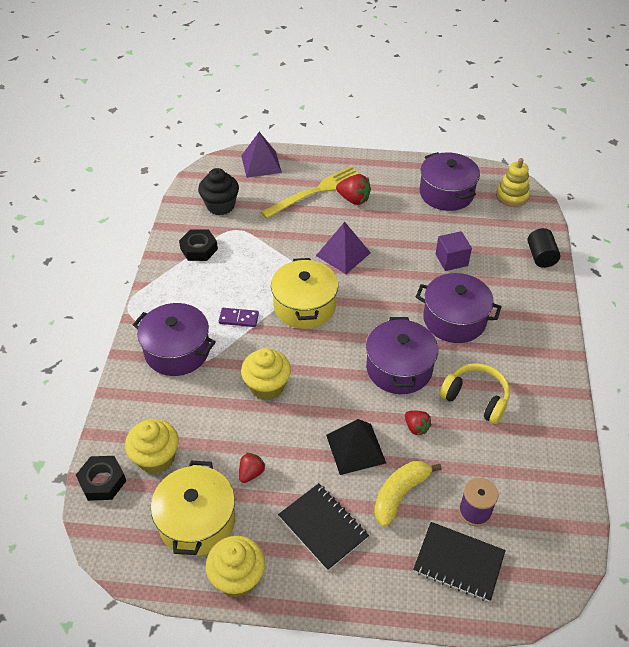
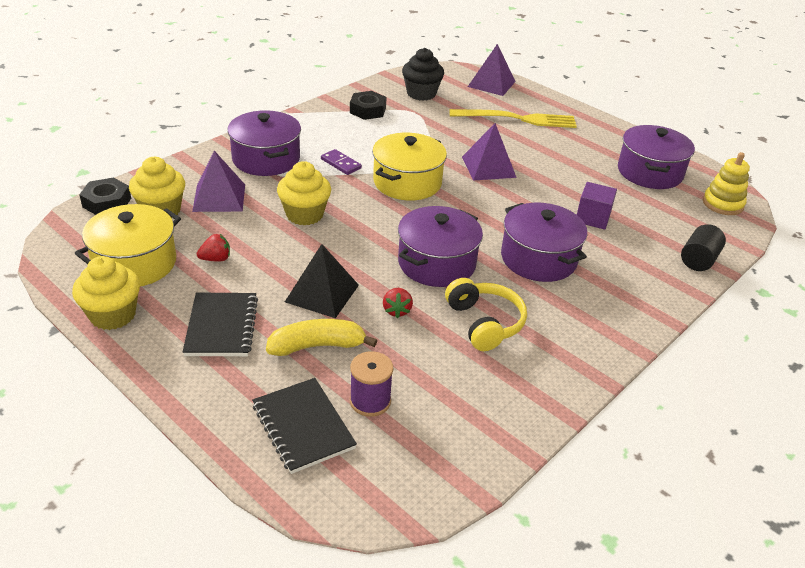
camera: 35 degrees right, 10 degrees down
(186, 414) = (219, 197): none -> purple pyramid
(353, 199) = (547, 138): red strawberry -> none

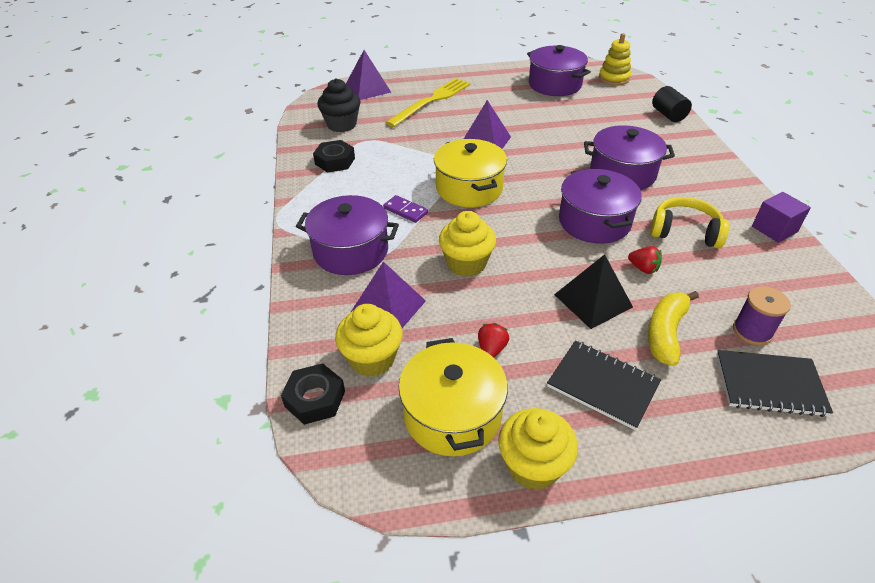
camera: 50 degrees left, 5 degrees up
(341, 164) = (405, 211): purple domino -> purple domino turned 45 degrees clockwise
(592, 218) = (590, 130): purple cube -> purple cube (774, 229)

